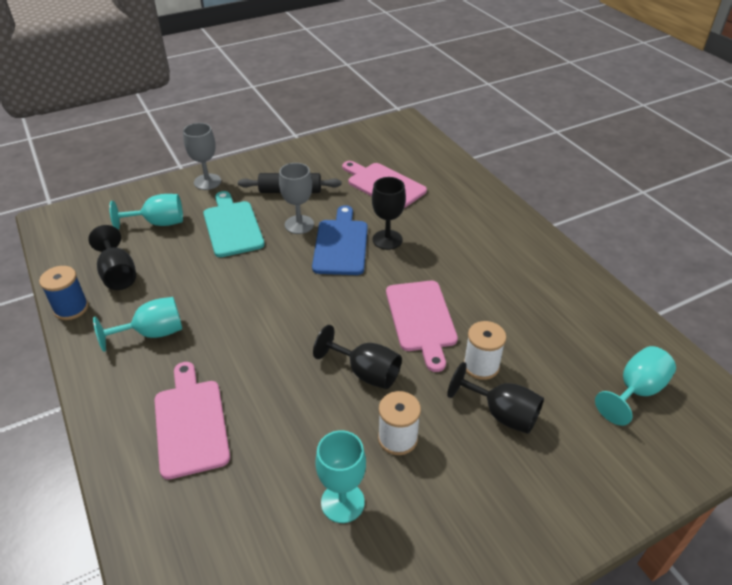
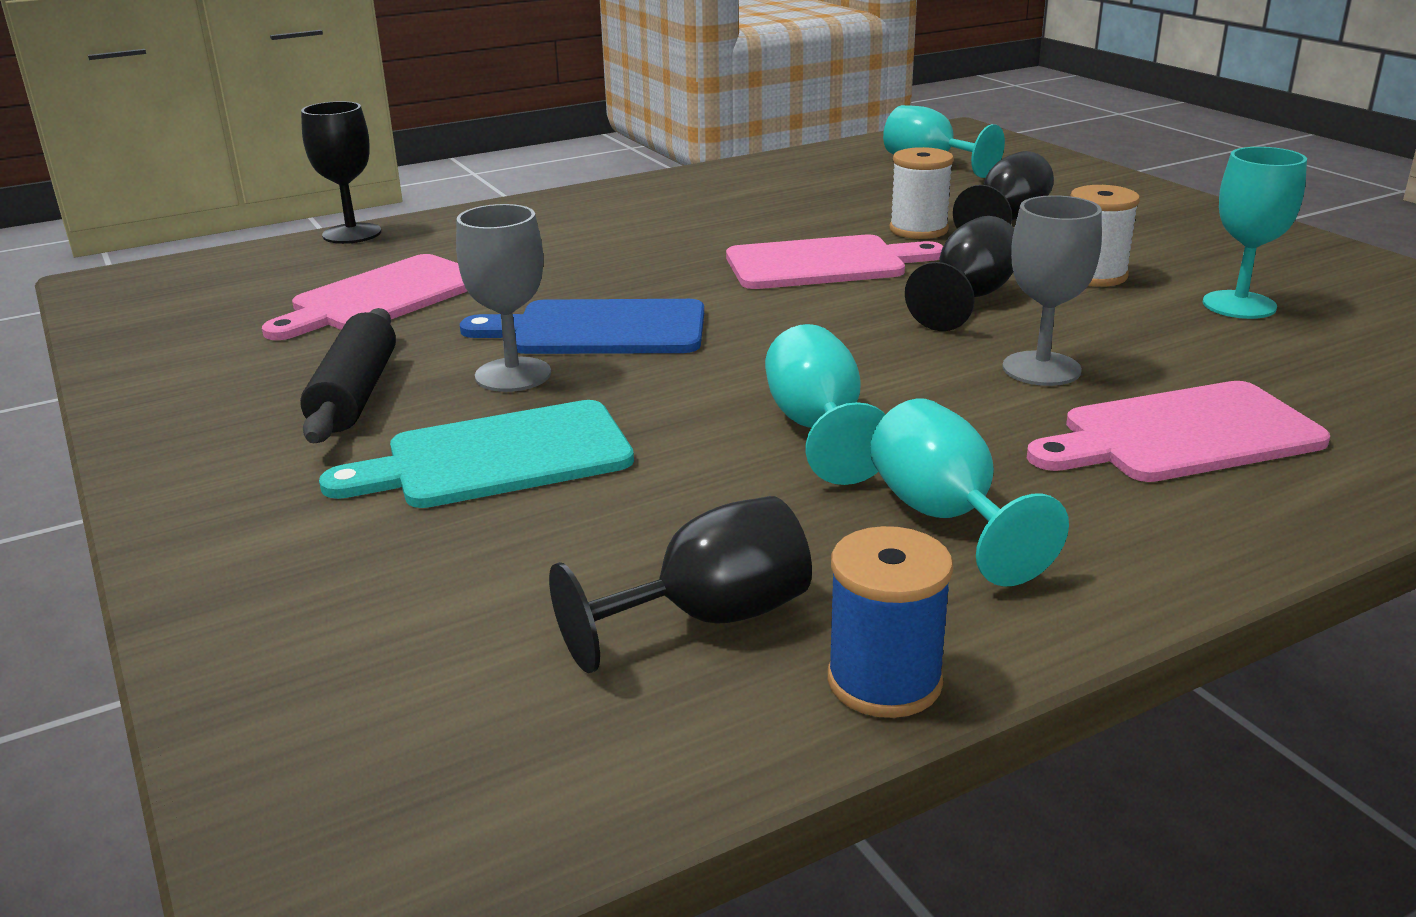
camera: 90 degrees left, 15 degrees down
(158, 223) = (443, 584): turquoise goblet -> turquoise goblet (818, 429)
(207, 182) = (233, 523): grey goblet -> grey goblet (1041, 369)
(387, 240) = (590, 290): black goblet -> black goblet (352, 234)

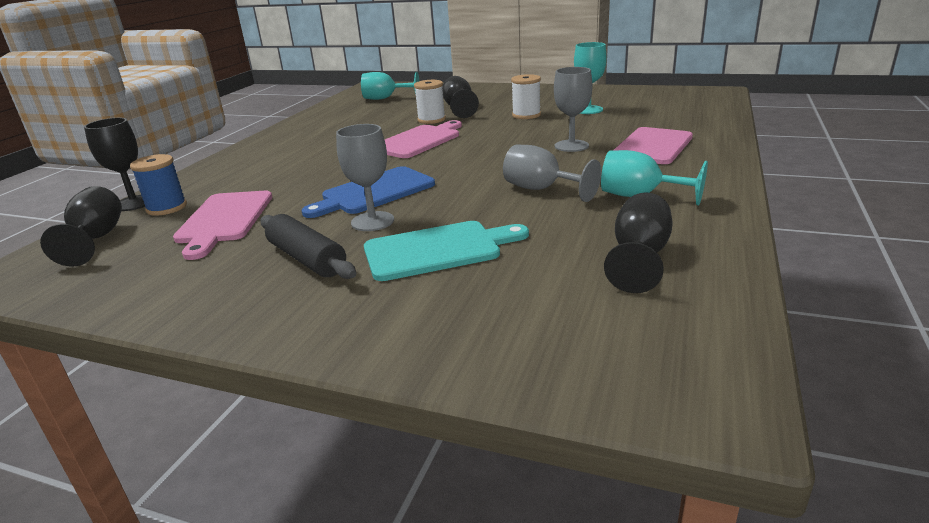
camera: 40 degrees left, 0 degrees up
(497, 457) = (438, 250): turquoise cutting board -> turquoise cutting board turned 135 degrees counterclockwise
(818, 429) = (541, 189): turquoise goblet -> grey goblet
(884, 681) = (726, 245): blue spool -> blue spool (167, 208)
(968, 298) = (500, 134): black goblet -> black goblet (96, 239)

